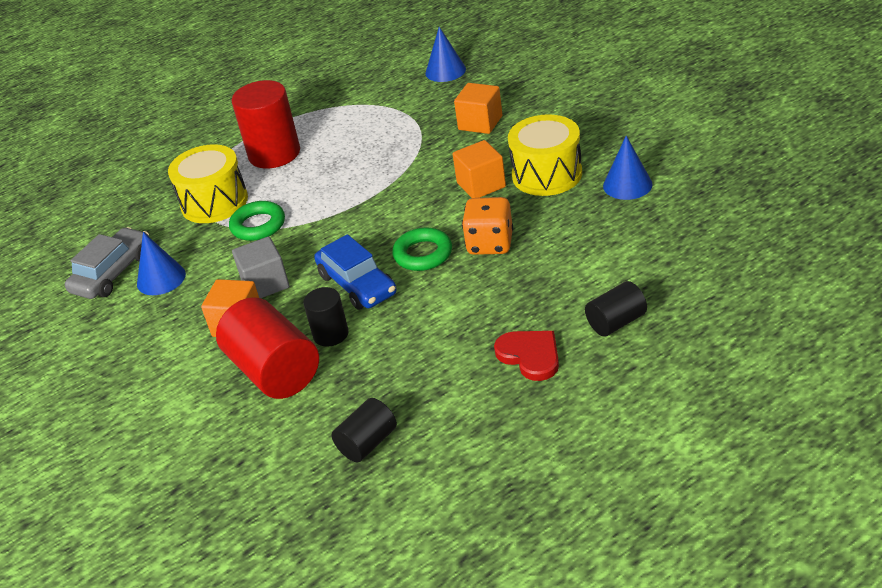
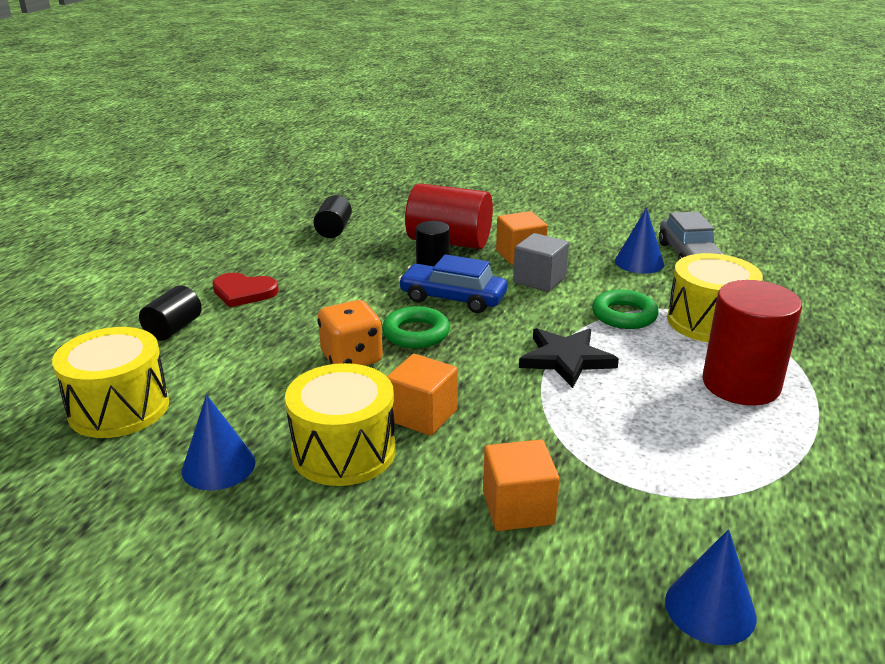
camera: 140 degrees right, 10 degrees down
(347, 200) = (566, 359): none -> black star
(682, 246) = (119, 408): none -> yellow drum

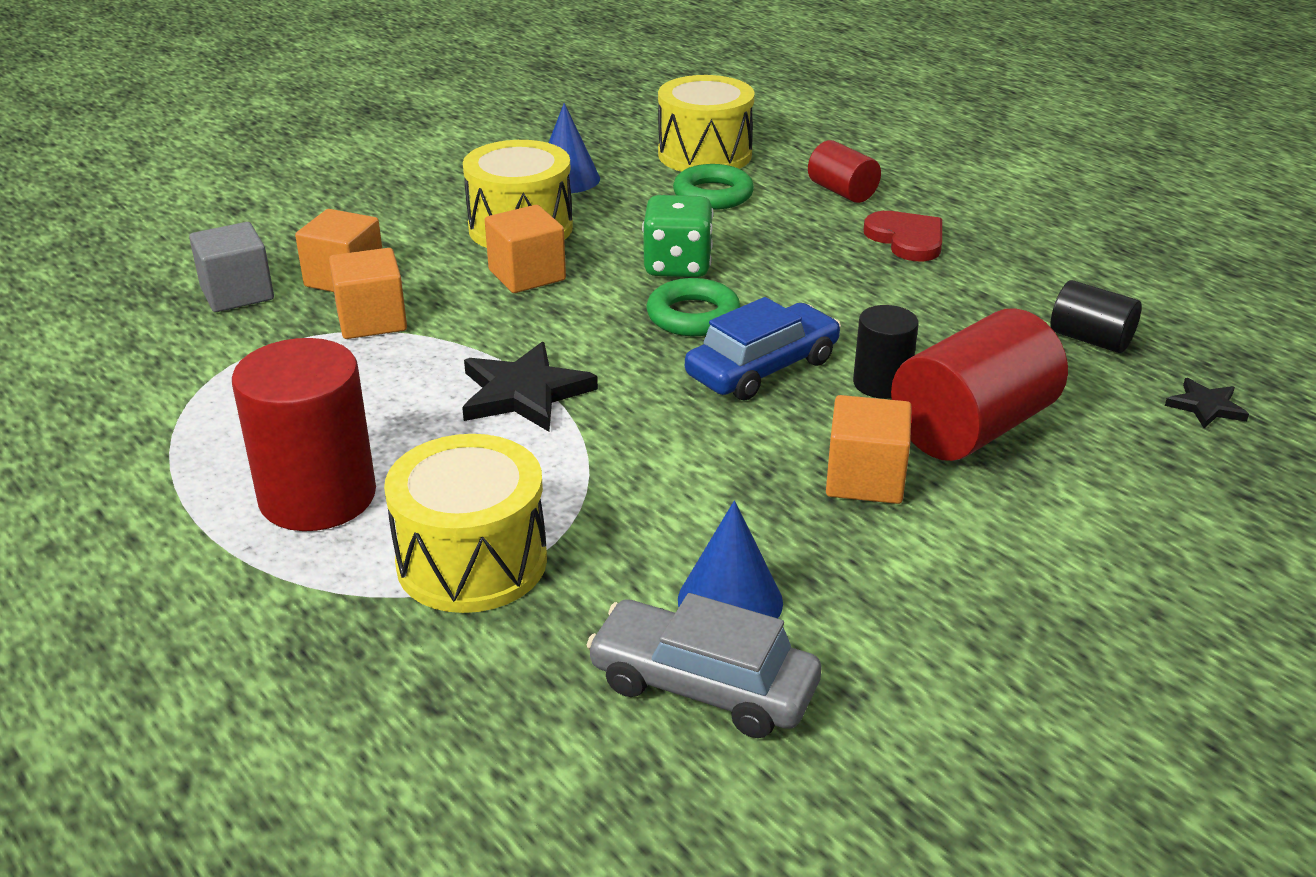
camera: 120 degrees right, 5 degrees up
(173, 329) = (842, 192): black cylinder -> red cylinder
(243, 292) = (906, 239): red heart -> red heart turned 105 degrees clockwise
(351, 358) = (677, 266): orange dice -> green dice
(375, 204) = (1206, 406): none -> black star
(539, 280) = (755, 461): grey cube -> grey cube (237, 293)
(560, 458) = (372, 320): none -> orange cube
(624, 315) = (574, 489): green ring -> green ring (713, 195)
(710, 608) = (137, 314): blue cone -> none

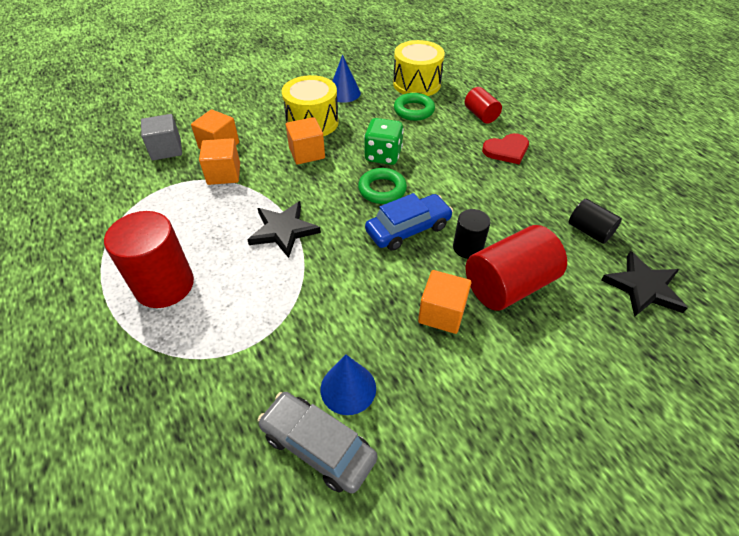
camera: 10 degrees right, 15 degrees up
(472, 561) = (225, 340): yellow drum -> none
(906, 239) = (506, 150): red heart -> red heart turned 90 degrees clockwise
(1206, 406) = (643, 287): black star -> black star, size x1.83

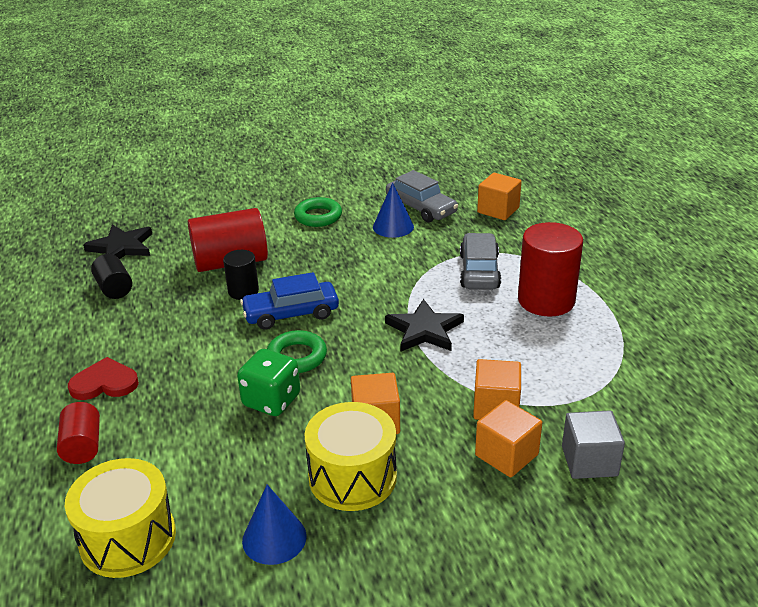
camera: 165 degrees left, 15 degrees down
(232, 318) = (479, 271): none -> grey car
(414, 110) = (177, 474): green ring -> green ring (318, 216)
(442, 313) = (300, 253): orange cube -> orange cube (498, 210)

